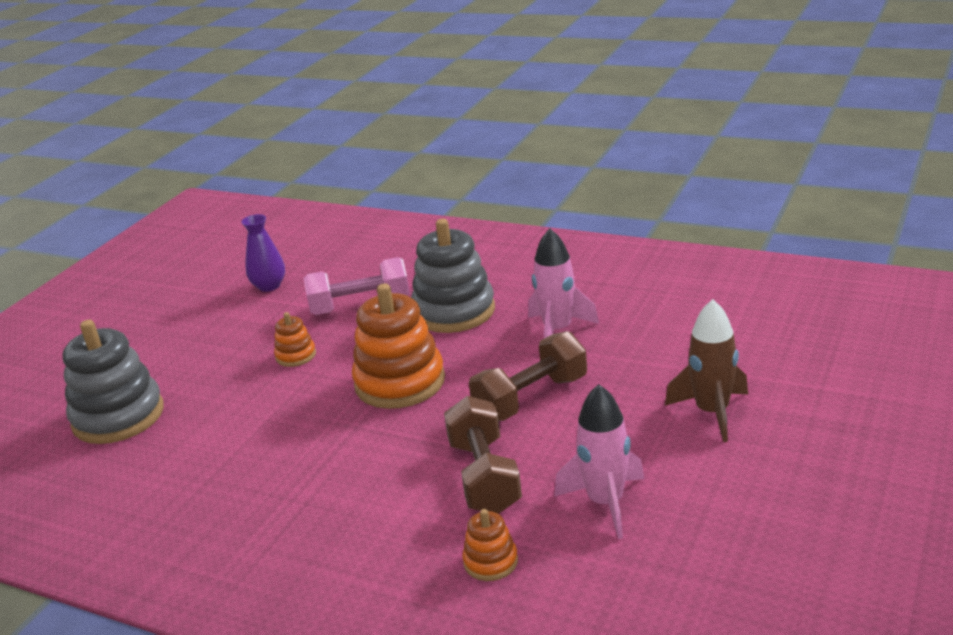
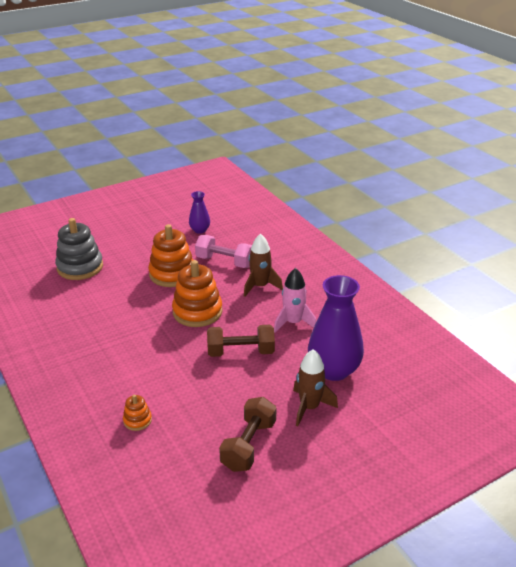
camera: 30 degrees right, 5 degrees up
(296, 355) = (172, 274): orange stacking toy -> orange stacking toy, size x2.11
(454, 311) = (260, 286): grey stacking toy -> brown rocket
(484, 476) = (179, 379): brown dumbbell -> brown dumbbell (249, 445)
(606, 503) = (211, 423): pink rocket -> none
(684, 356) = (333, 370): none -> purple vase

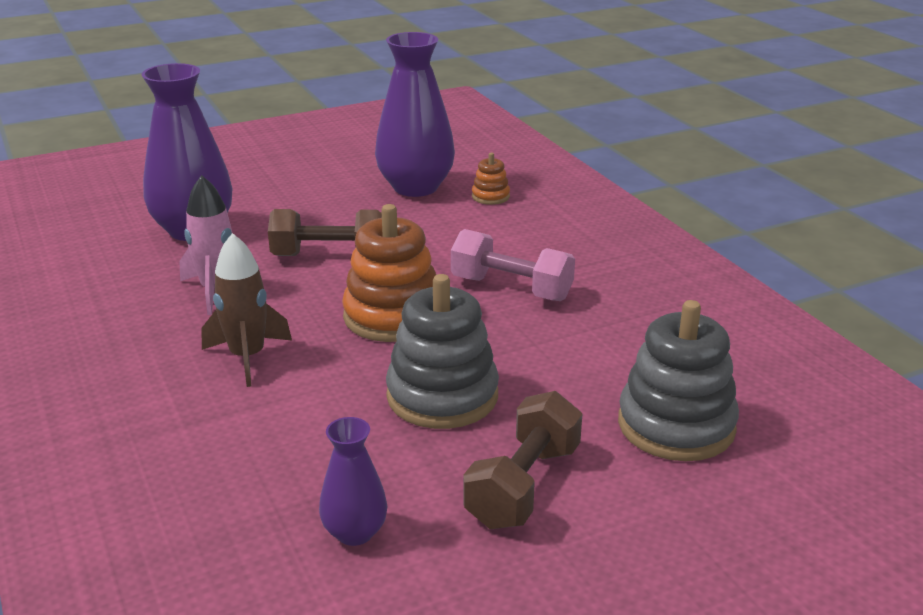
camera: 175 degrees left, 5 degrees down
(172, 274) = (442, 396): orange stacking toy -> grey stacking toy
(194, 429) = (415, 187): none -> purple vase
(224, 262) = (308, 421): pink dumbbell -> pink dumbbell (511, 289)
(249, 445) = (349, 174): brown dumbbell -> brown dumbbell (523, 486)
(309, 407) = (255, 198): brown rocket -> none

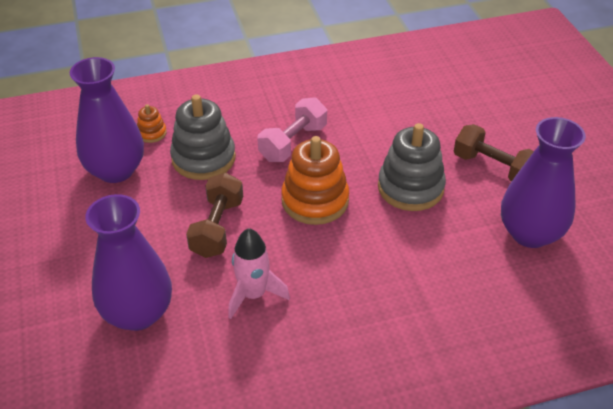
camera: 80 degrees left, 15 degrees up
(247, 357) = (353, 276): brown rocket -> none
(355, 532) = (530, 233): purple vase -> purple vase, size x1.96
(676, 425) = (446, 108): grey stacking toy -> grey stacking toy (203, 158)

